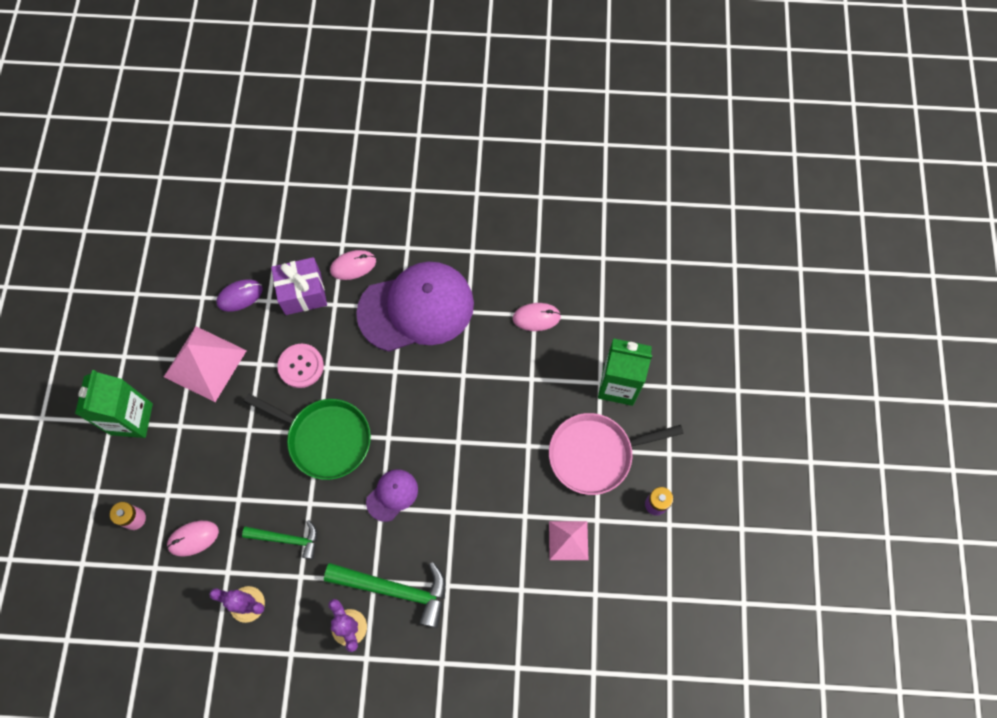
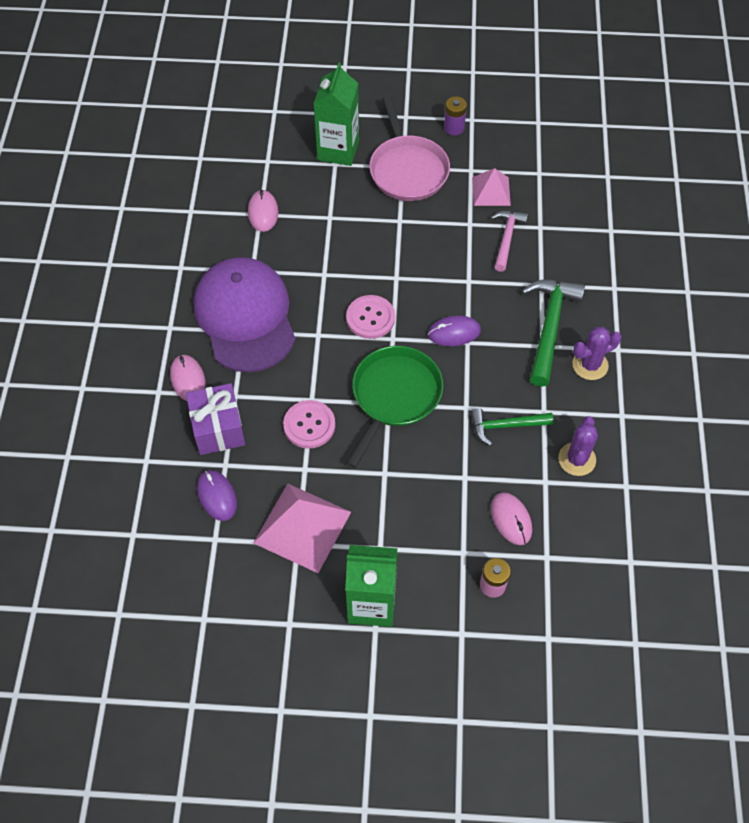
camera: 90 degrees left, 10 degrees down
(287, 539) = (505, 426): green hammer -> green hammer turned 105 degrees counterclockwise
(392, 495) = (454, 332): purple cap -> purple mouse
(411, 417) = (370, 318): none -> pink button
(506, 553) = (506, 238): none -> pink hammer

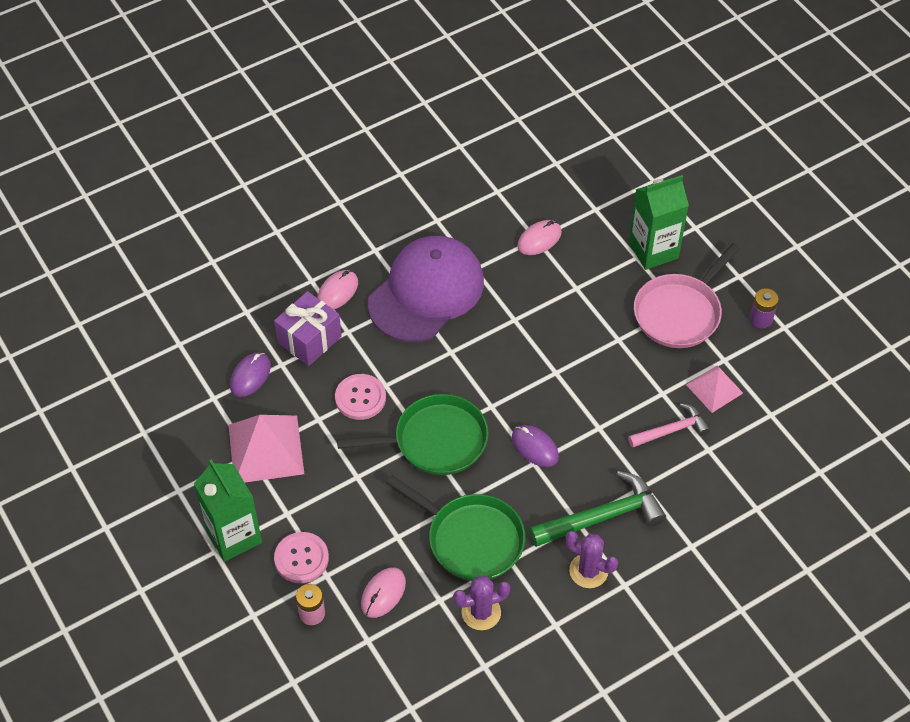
camera: 55 degrees right, 5 degrees down
(370, 318) = (498, 378): pink button -> pink button (301, 558)
(505, 426) = (471, 539): green hammer -> green pan

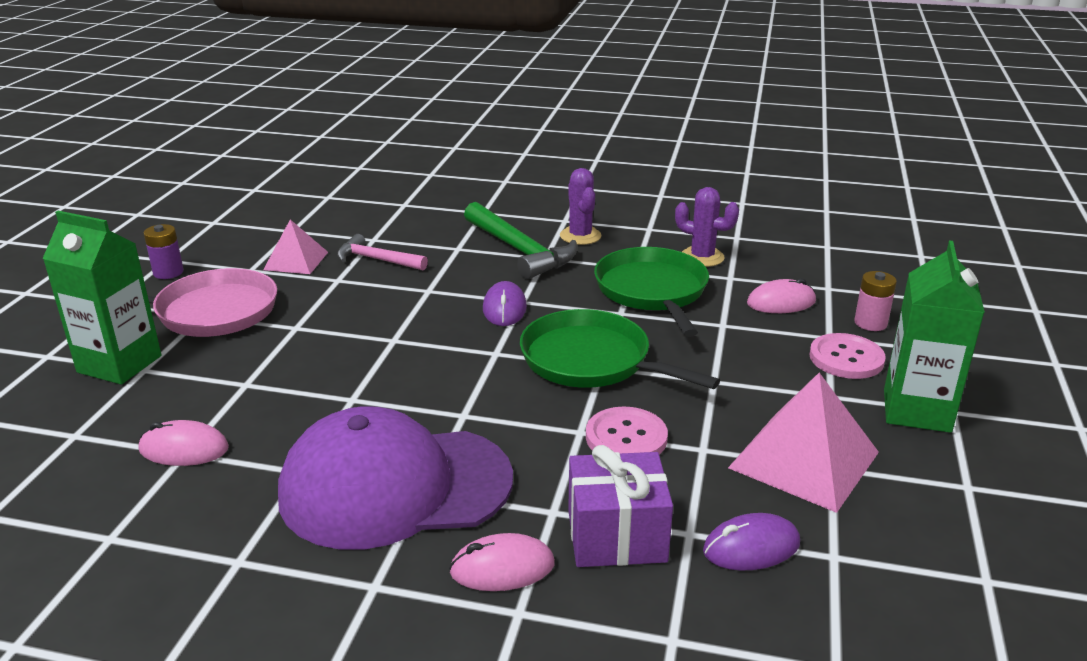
camera: 135 degrees left, 25 degrees down
(603, 516) = (520, 251): green hammer -> green hammer turned 150 degrees counterclockwise

